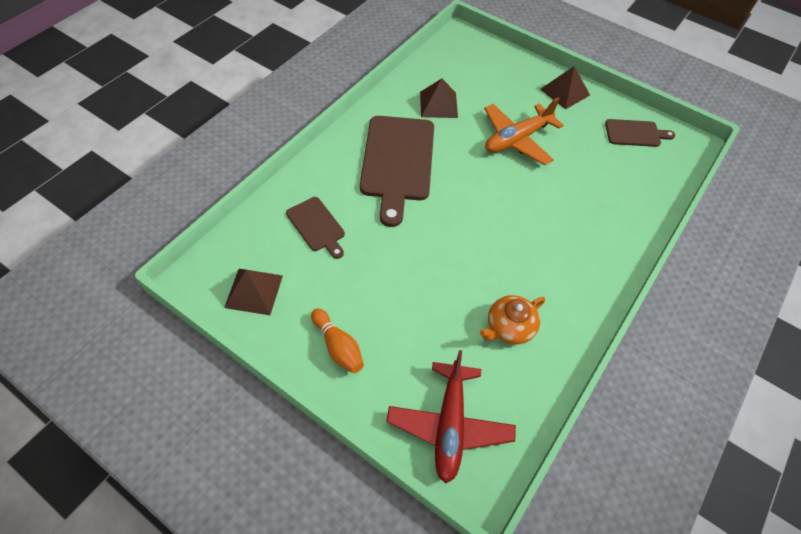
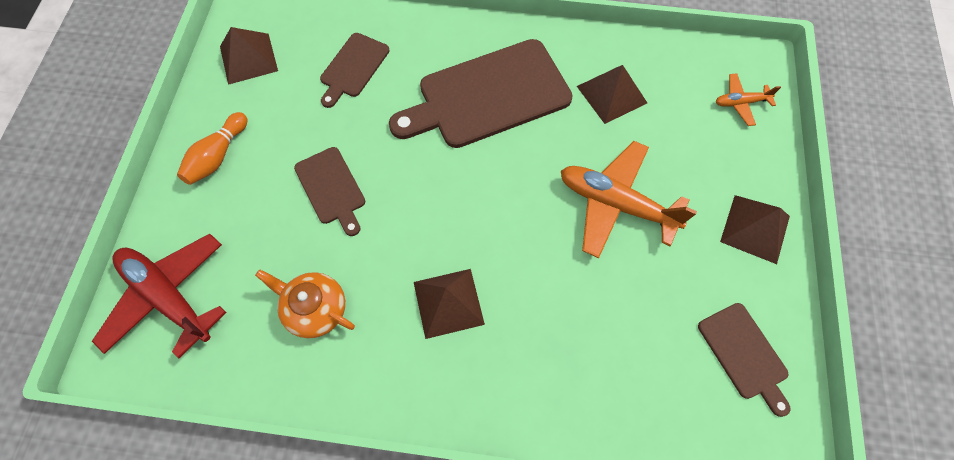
camera: 65 degrees right, 10 degrees up
(416, 280) = (331, 188): none -> brown cutting board
(449, 425) = (169, 297): red plane -> red plane turned 60 degrees clockwise
(482, 56) = (740, 103): none -> orange plane
(542, 250) = (448, 303): none -> brown pyramid

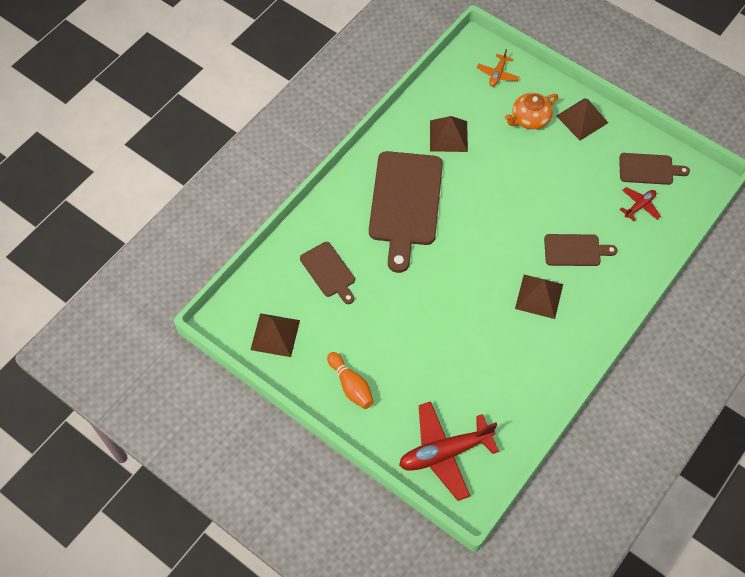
camera: 60 degrees left, 5 degrees down
(315, 309) = (502, 370): orange teapot -> orange teapot (529, 119)
(331, 188) = (420, 326): brown cutting board -> brown cutting board (575, 250)
(616, 204) = (526, 177): orange plane -> none
(674, 369) = (639, 206): none -> red plane

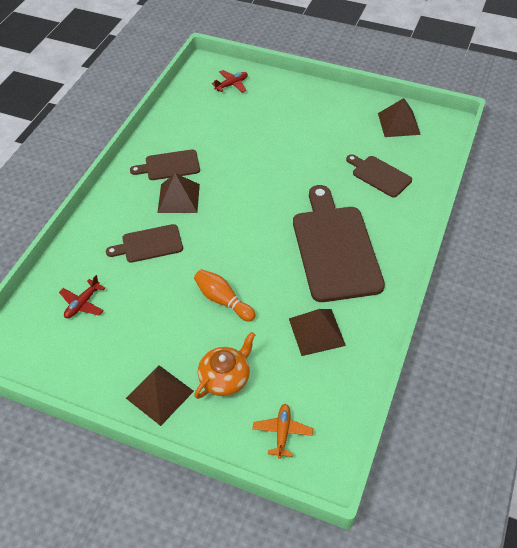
camera: 165 degrees right, 10 degrees down
(351, 385) = (320, 106): orange bowling pin -> orange bowling pin (223, 300)
(445, 453) = (232, 85): red plane -> red plane, size x0.50
(648, 169) = (72, 349): brown cutting board -> brown cutting board (169, 165)

